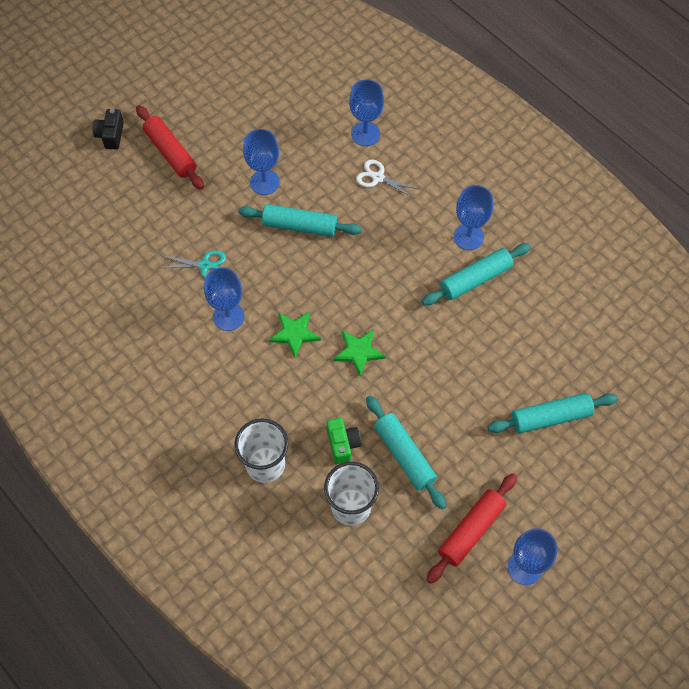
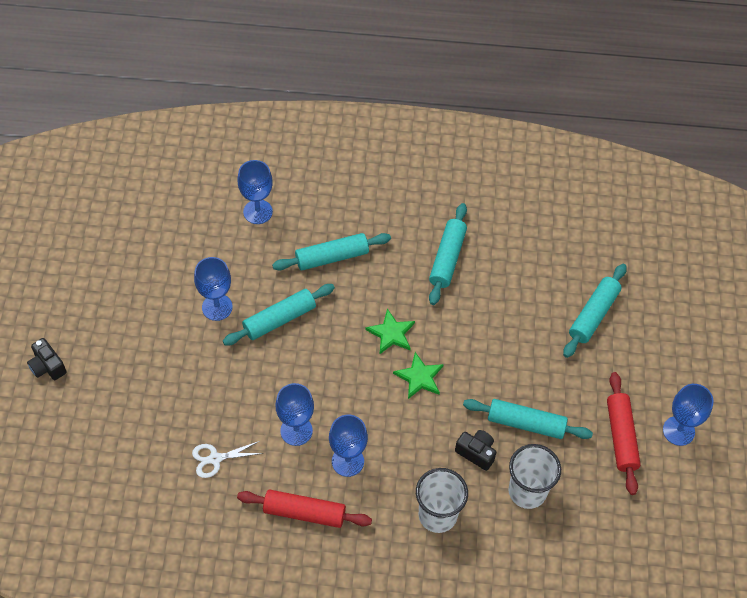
camera: 45 degrees left, 5 degrees down
(170, 152) = (115, 342): red rolling pin -> red rolling pin (304, 513)
(204, 265) = (236, 407): turquoise scissors -> none
(294, 333) = (359, 402): green star -> green star (391, 333)
(342, 444) = (476, 452): green camera -> black camera
(378, 177) = (301, 238): white scissors -> white scissors (215, 459)
(386, 209) = (332, 257): none -> turquoise rolling pin
(468, 237) = (412, 231): blue goblet -> blue goblet (347, 461)

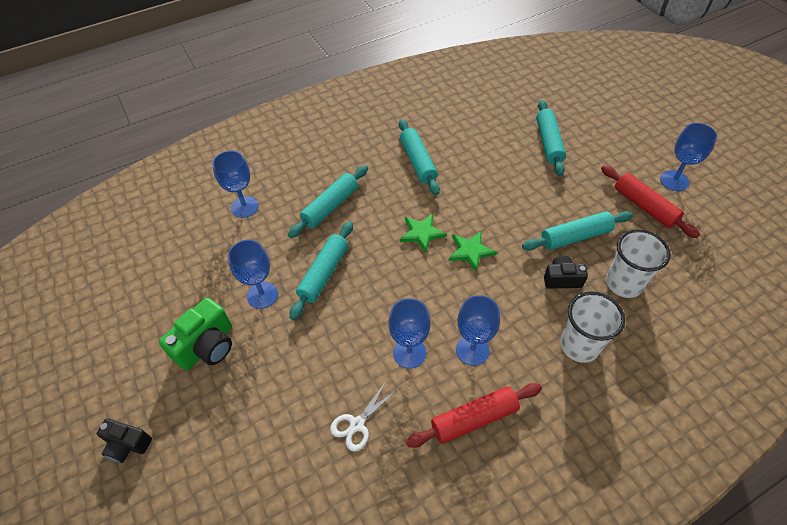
camera: 30 degrees left, 5 degrees down
(147, 324) = (207, 346): none -> green camera

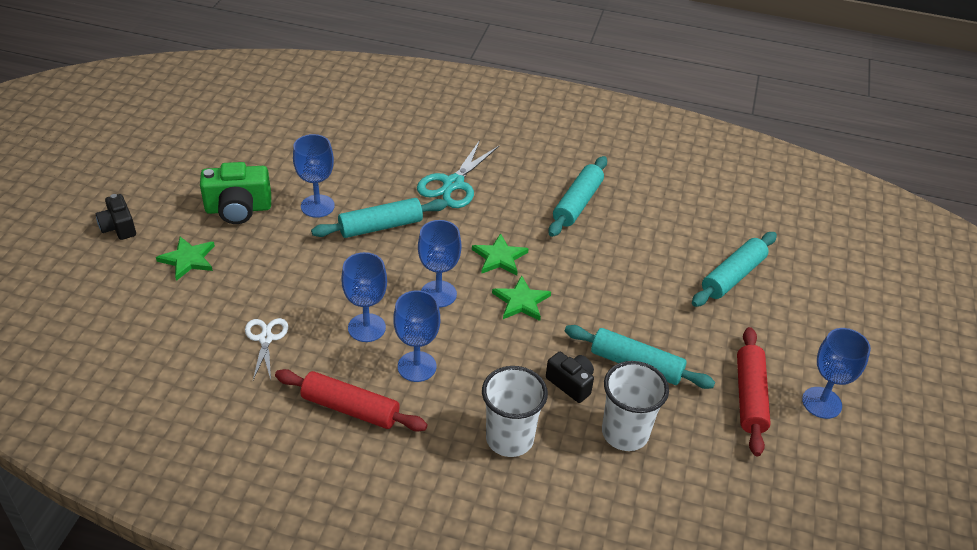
camera: 40 degrees right, 10 degrees down
(220, 419) = (188, 259): none -> green star
(244, 207) = (387, 137): blue goblet -> blue goblet (438, 294)
(330, 206) = (453, 184): turquoise rolling pin -> turquoise scissors
(357, 424) = (266, 338): white scissors -> white scissors turned 90 degrees clockwise

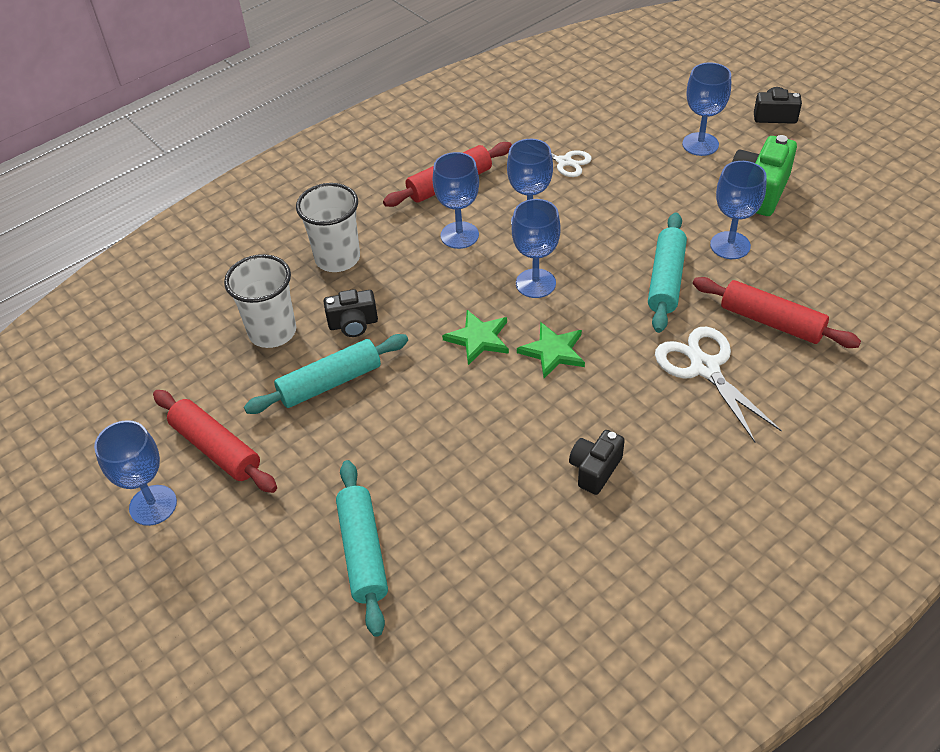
camera: 130 degrees right, 5 degrees up
(188, 259) = (700, 144): green star -> blue goblet
(385, 167) = (771, 321): none -> red rolling pin
(453, 184) = (704, 368): turquoise scissors -> white scissors
(577, 203) = (595, 469): turquoise rolling pin -> black camera

